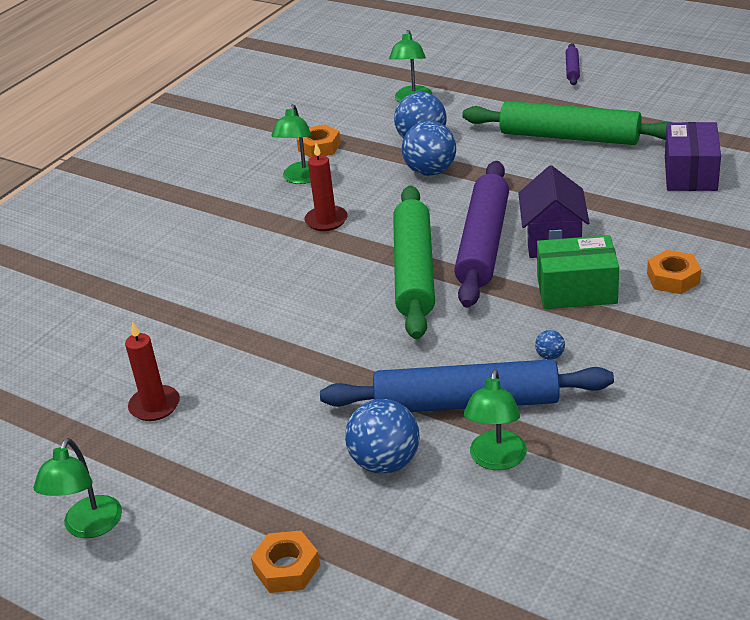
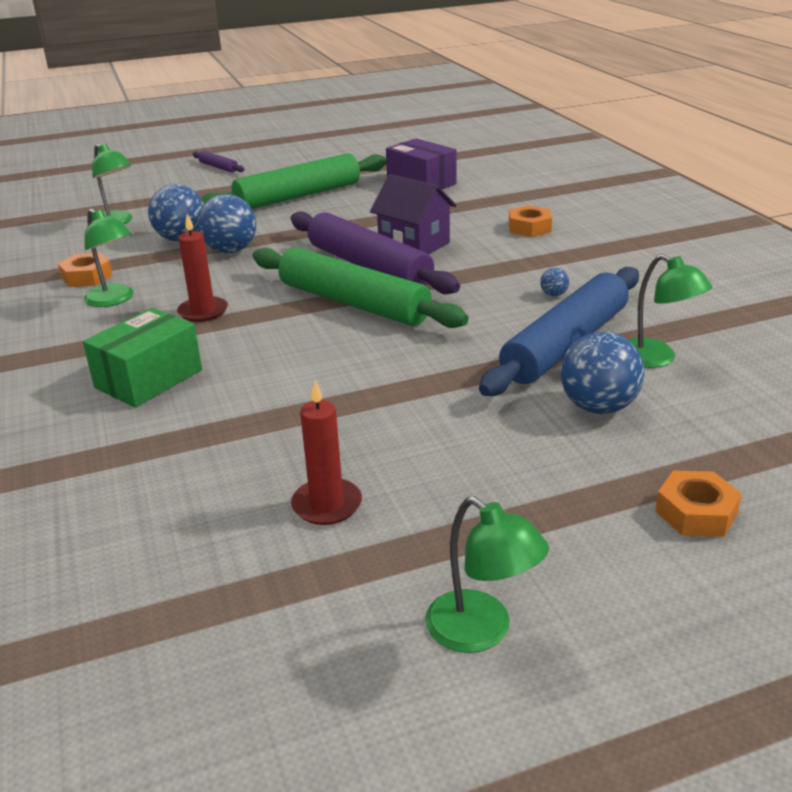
camera: 55 degrees left, 5 degrees down
(576, 290) = (489, 258): green box -> green box (148, 379)

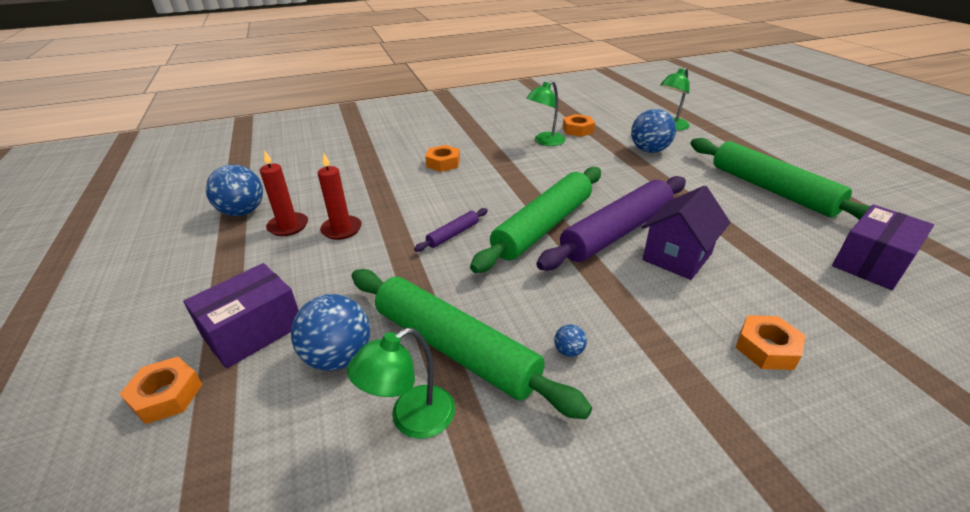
camera: 90 degrees right, 5 degrees up
(148, 379) = (443, 163): green box -> orange nut
(203, 312) = (528, 170): red candle -> red candle (341, 229)
(218, 167) = (819, 148): purple rolling pin -> purple rolling pin (453, 234)
(230, 250) = (633, 170): blue ball -> blue ball (243, 212)
(481, 631) = (148, 278): green lamp -> none
(566, 345) = (454, 348): blue rolling pin -> green rolling pin
(576, 476) = (253, 331): none -> purple box

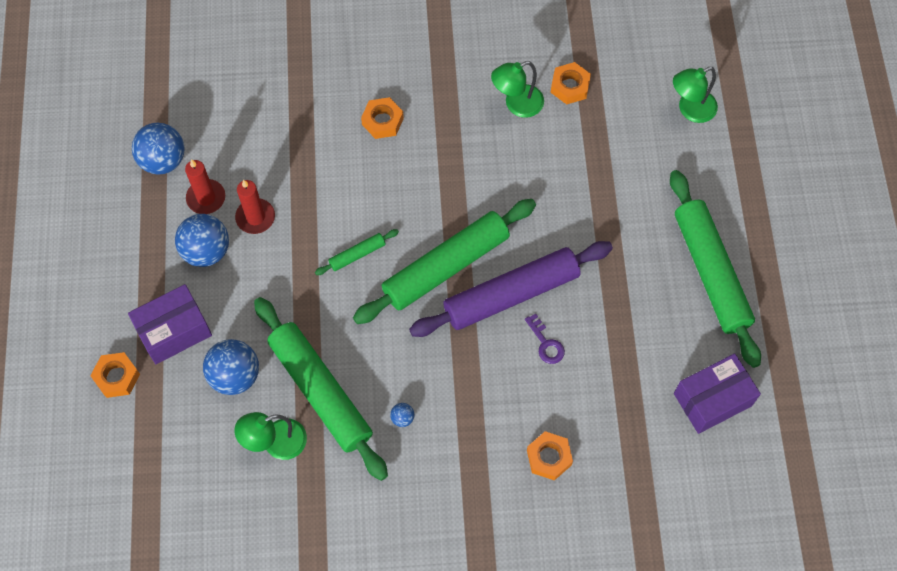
camera: 15 degrees right, 30 degrees up
(453, 234) = (357, 254): purple rolling pin -> green rolling pin
(649, 150) = (629, 159): blue ball -> blue ball (206, 251)
(677, 257) = (546, 343): purple house -> purple key

